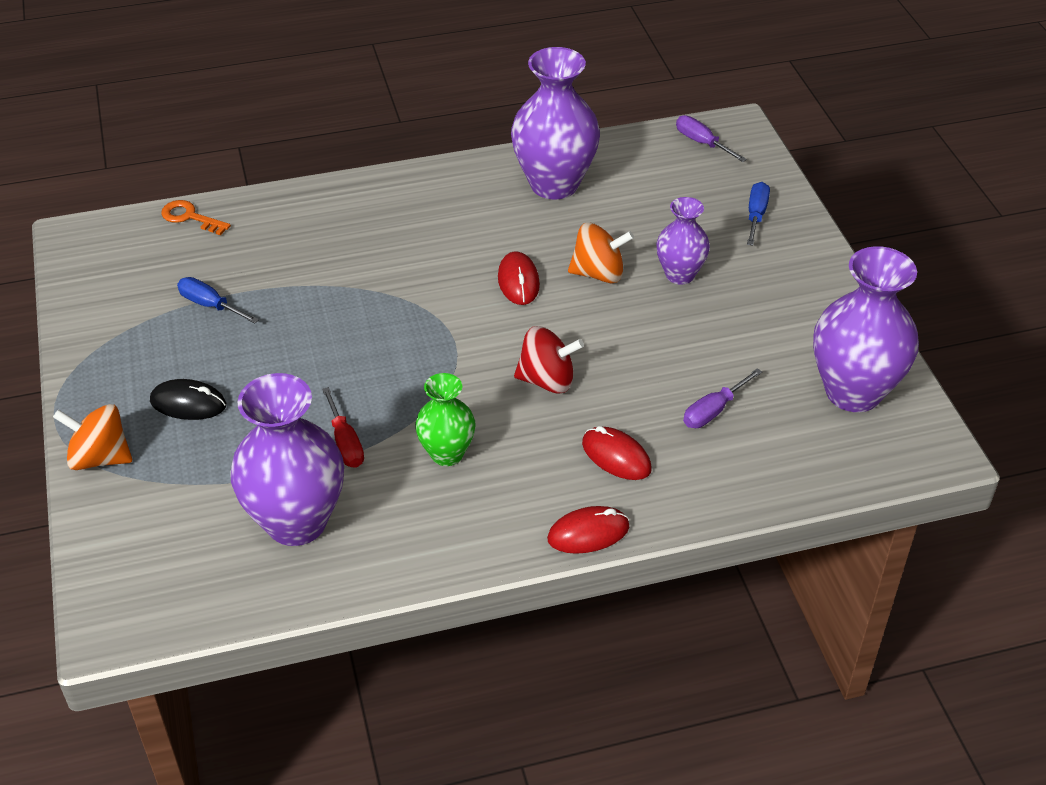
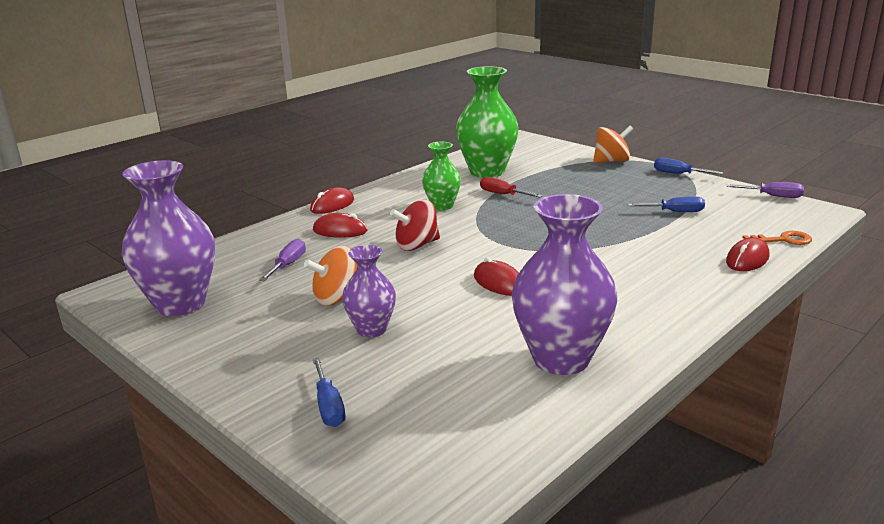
camera: 150 degrees right, 20 degrees down
(77, 378) = (678, 174): none -> blue screwdriver
(188, 403) = (607, 183): black mouse -> none
(264, 210) = (747, 259): none -> red mouse
(296, 522) = (487, 172): purple vase -> green vase
(598, 273) = (442, 308): orange spinning top -> orange spinning top (337, 298)
(702, 143) = (450, 470): purple screwdriver -> purple screwdriver (773, 196)

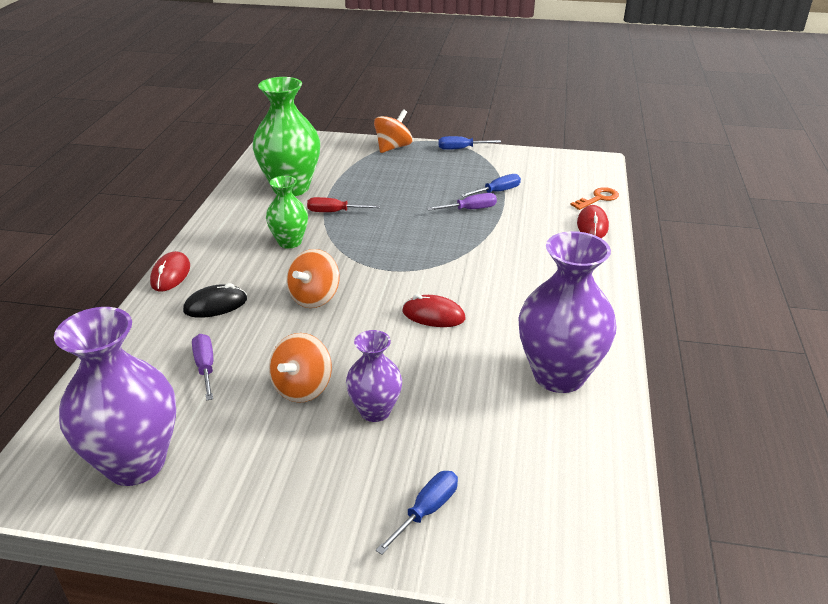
camera: 35 degrees left, 10 degrees up
(329, 406) = (426, 511): blue screwdriver -> blue screwdriver turned 90 degrees counterclockwise
(340, 231) = (215, 305): red mouse -> black mouse
(417, 245) = (314, 298): red spinning top -> orange spinning top
(773, 196) = (552, 155): purple screwdriver -> purple screwdriver (470, 209)

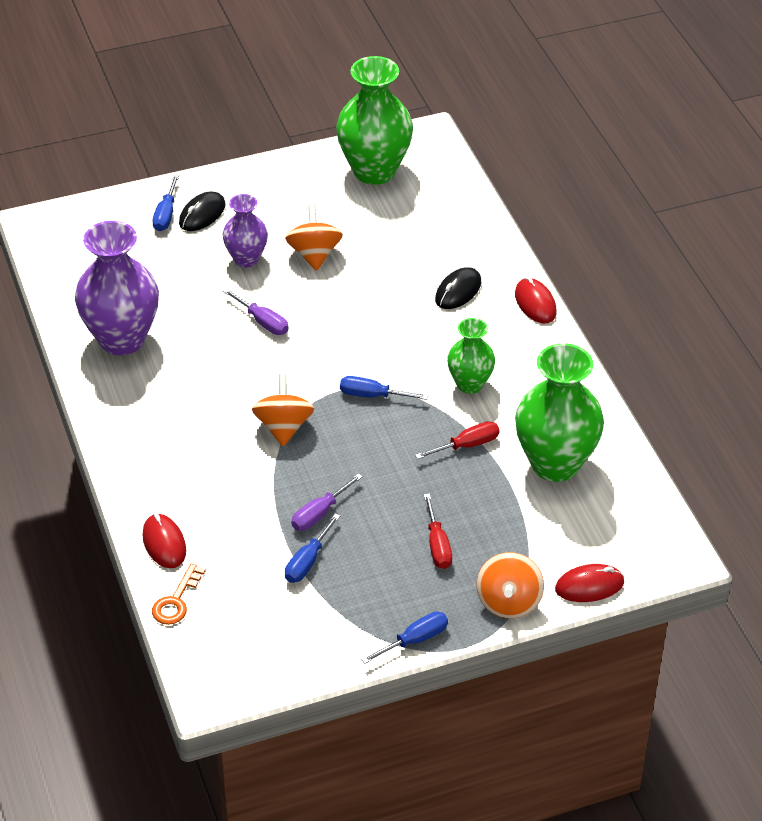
camera: 150 degrees right, 10 degrees up
(135, 463) = (374, 171): purple vase -> green vase
(205, 367) = (403, 241): purple screwdriver -> purple screwdriver (262, 322)
(314, 298) = (381, 332): orange spinning top -> orange spinning top (283, 427)
(368, 258) = (372, 395): none -> blue screwdriver
(382, 490) = (202, 214): none -> black mouse
(408, 176) = (437, 545): none -> red screwdriver
(433, 315) = (261, 355): red mouse -> red mouse (589, 586)

